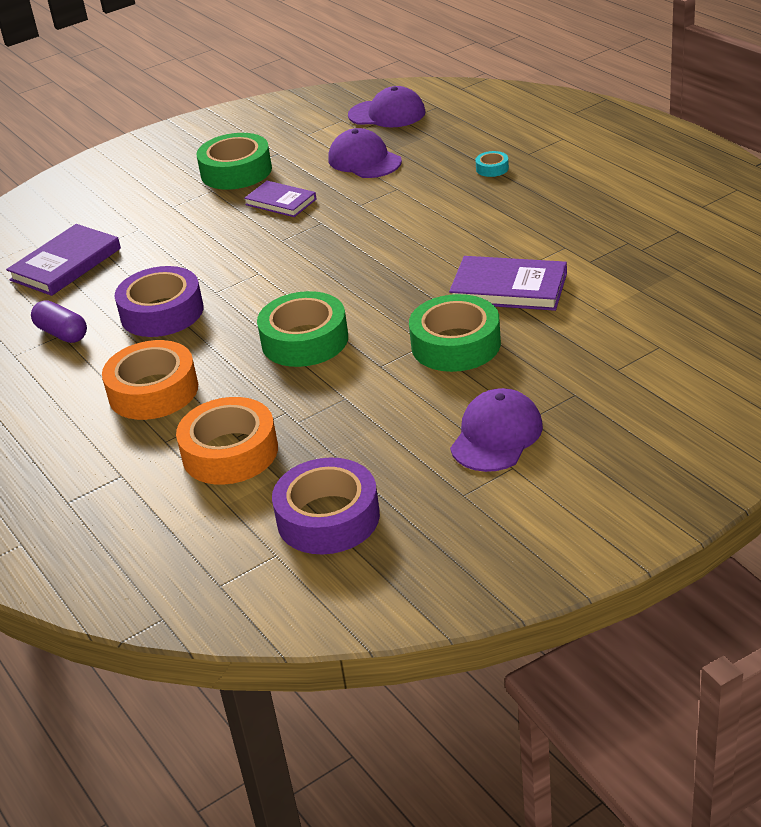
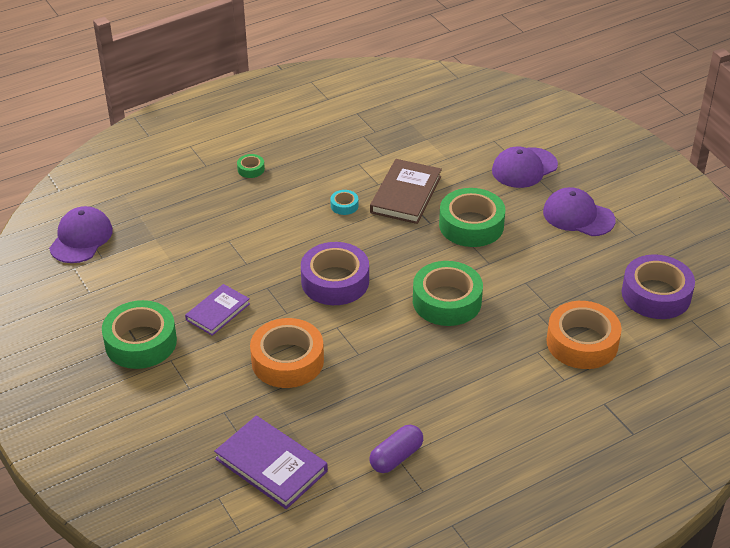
camera: 90 degrees left, 5 degrees up
(153, 391) = (498, 389): orange tape -> orange tape (287, 361)
(162, 312) = (381, 388): purple tape -> purple tape (335, 281)
(364, 160) = (166, 257): purple cap -> purple cap (524, 168)
(492, 168) = (221, 186): turquoise tape -> turquoise tape (344, 205)
(509, 288) = (405, 194): purple book -> brown book
(529, 180) = (251, 169): none -> green tape

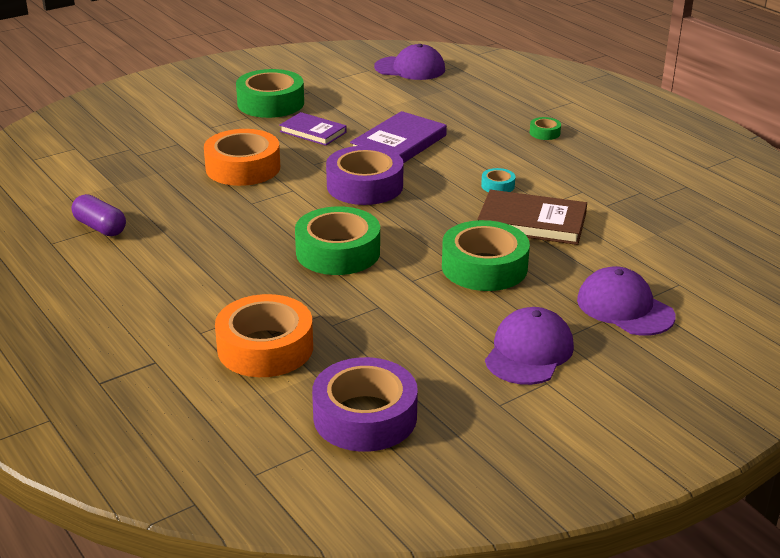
camera: 85 degrees right, 10 degrees down
(271, 465) = (106, 168): purple book -> purple book (399, 144)

